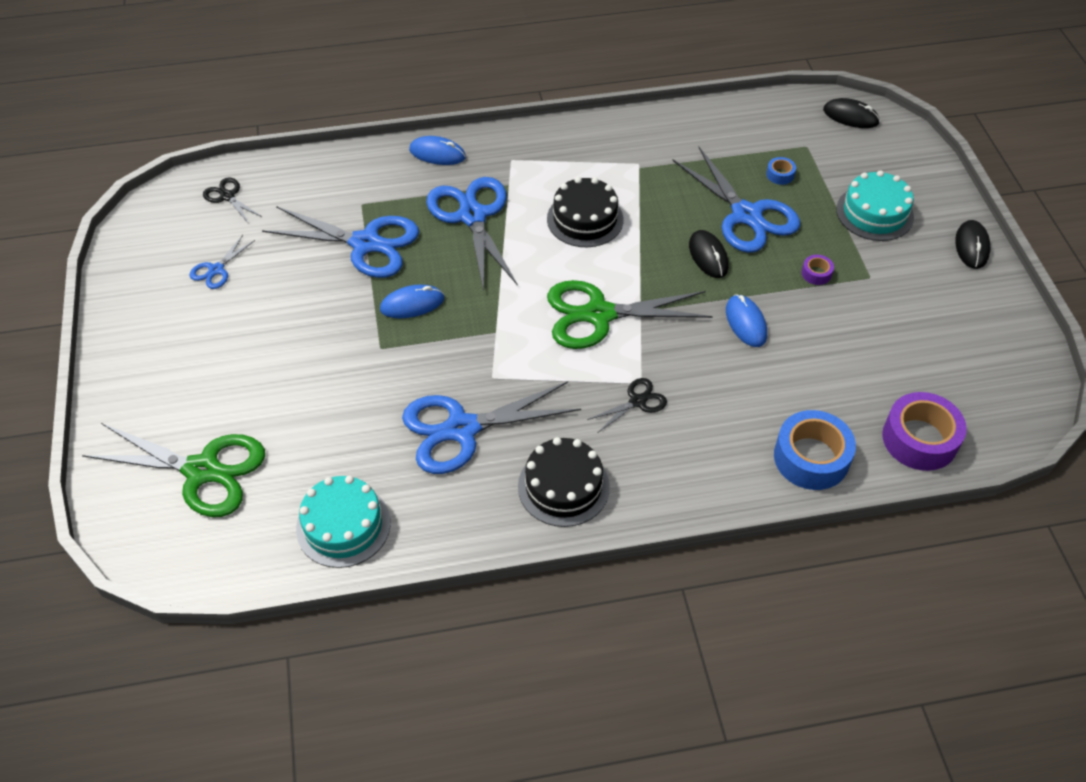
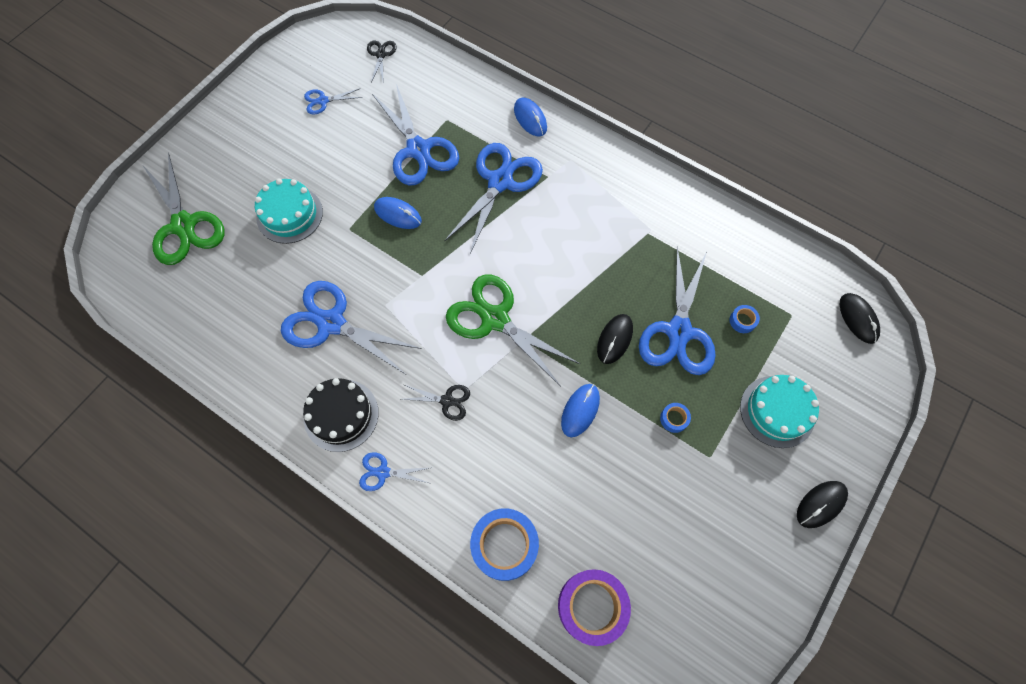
camera: 45 degrees right, 15 degrees up
(343, 525) = (209, 325): turquoise cake -> turquoise cake (289, 214)
(585, 219) = (566, 242): black cake -> none
(654, 495) = (383, 472): none -> blue scissors
(816, 273) = (674, 419): purple tape -> blue tape

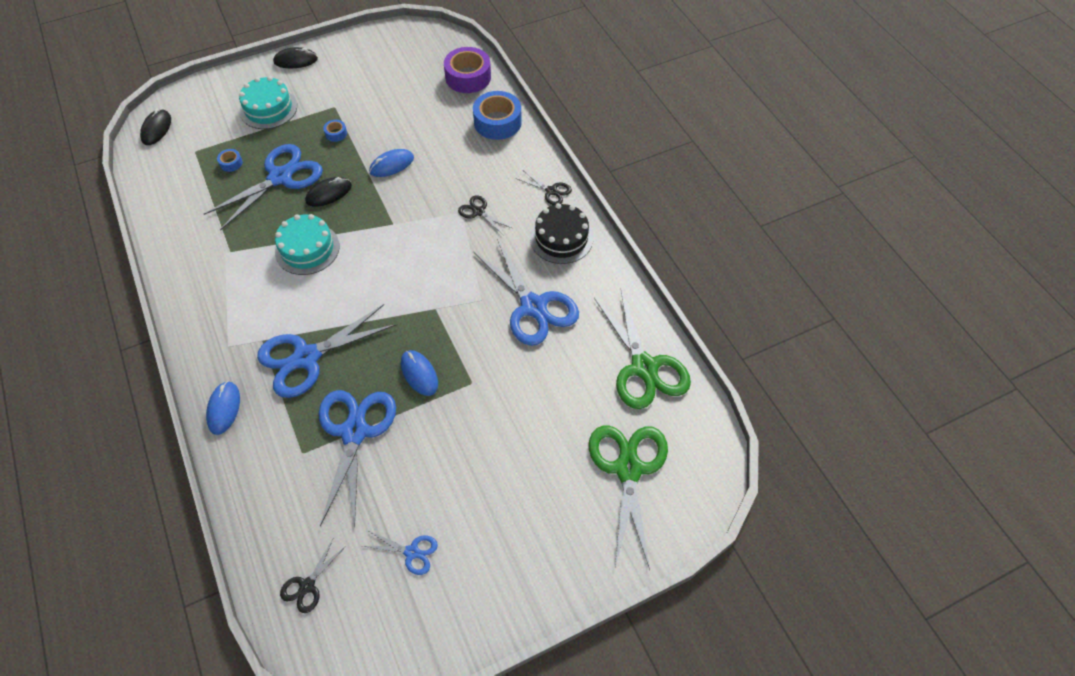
camera: 150 degrees left, 10 degrees down
(289, 214) = (519, 426): turquoise cake -> turquoise cake (307, 249)
(383, 472) = (551, 191): blue scissors -> black scissors
(494, 319) = (403, 248): green scissors -> green scissors (644, 368)

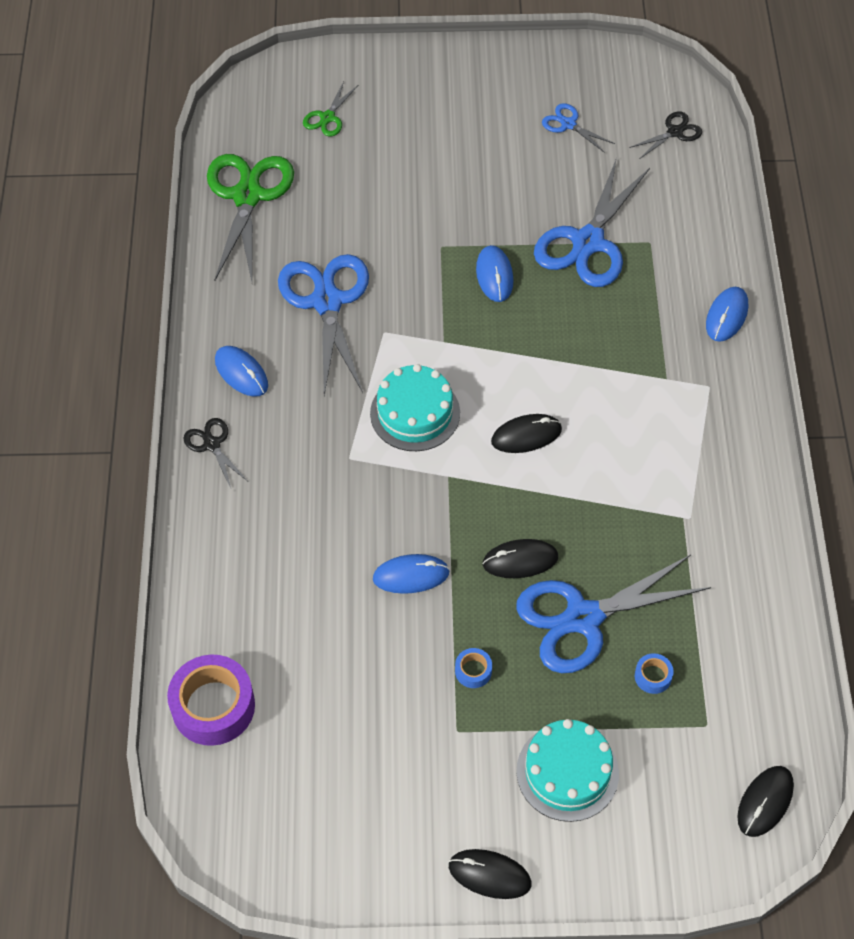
camera: 155 degrees left, 0 degrees up
(306, 358) = (618, 339): blue scissors -> none
(307, 249) = (576, 482): turquoise cake -> turquoise cake (415, 413)
(351, 266) = (526, 436): none -> black mouse
(478, 212) = (326, 451): black scissors -> none
(497, 122) = (217, 592): blue tape -> none
(561, 238) = (241, 373): black cake -> blue mouse
(628, 468) = (327, 118): green scissors -> green scissors, size x0.47

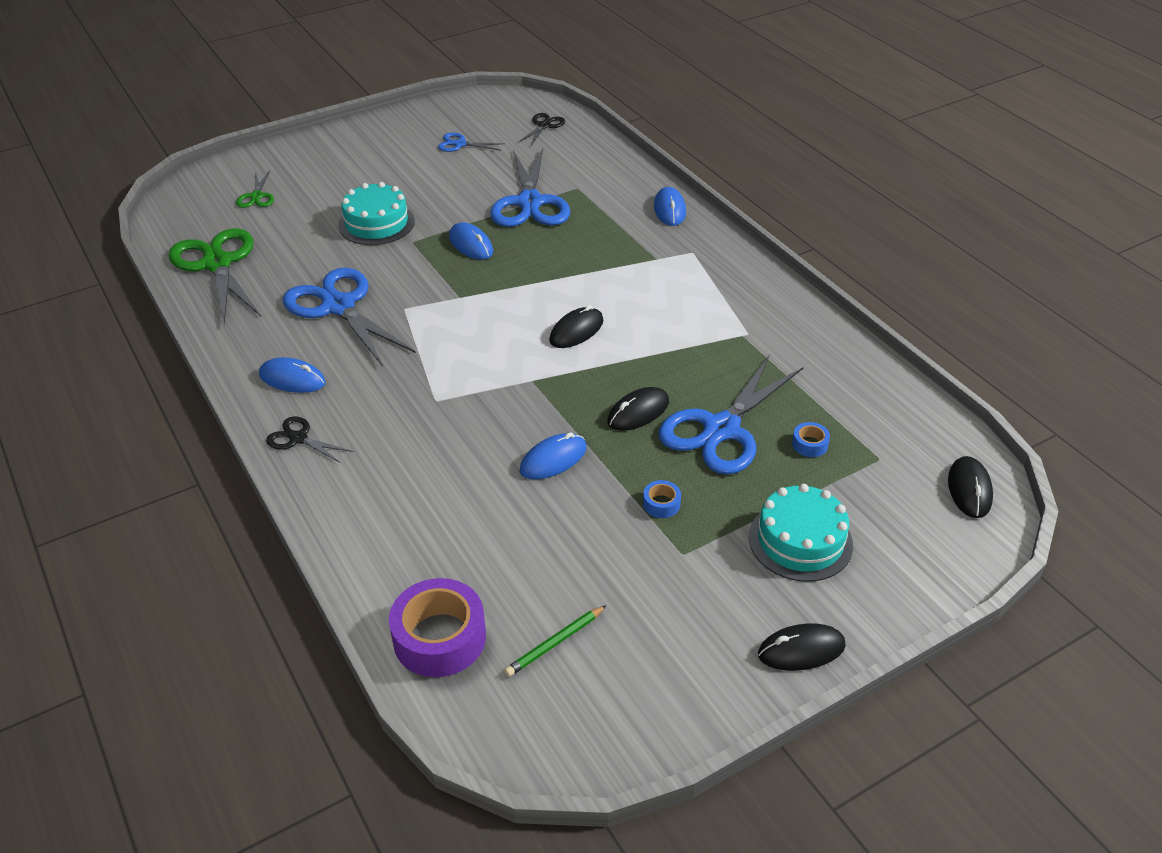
camera: 30 degrees left, 15 degrees down
(298, 760) = (555, 643): none -> green pencil
(415, 413) = (471, 350): turquoise cake -> turquoise cake (376, 223)

